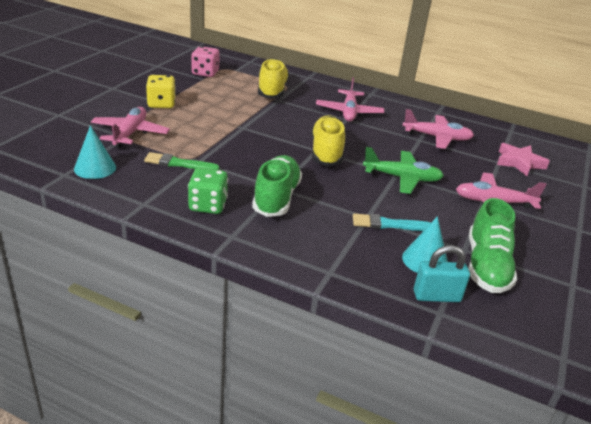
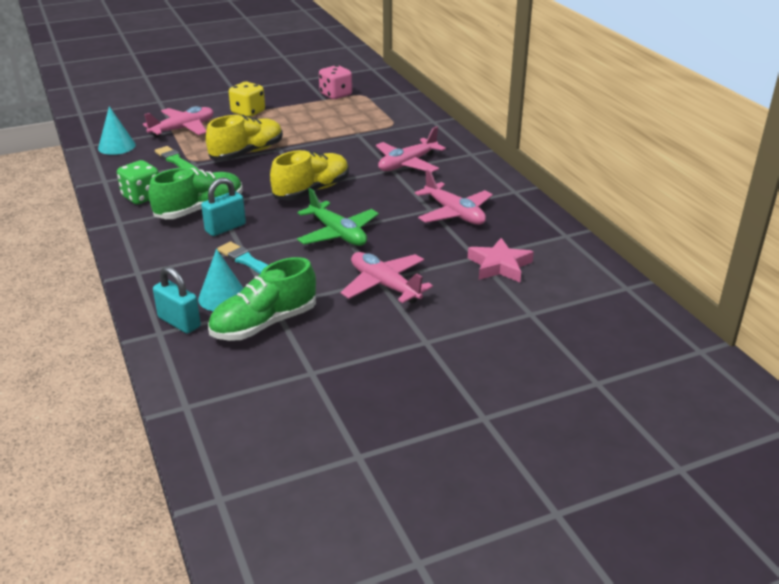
camera: 45 degrees right, 0 degrees up
(272, 90) = (369, 125): yellow shoe -> yellow shoe (247, 153)
(323, 205) = (225, 228): none -> turquoise padlock

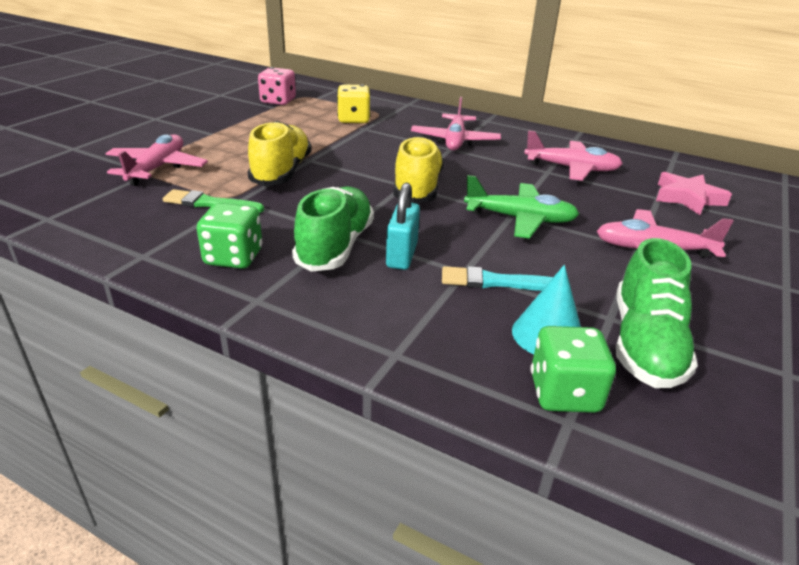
camera: 40 degrees left, 0 degrees up
(116, 146) = (92, 210): turquoise cone -> none
(179, 322) = (564, 393): turquoise padlock -> green dice
(248, 112) = (211, 135): yellow dice -> yellow dice (353, 120)

